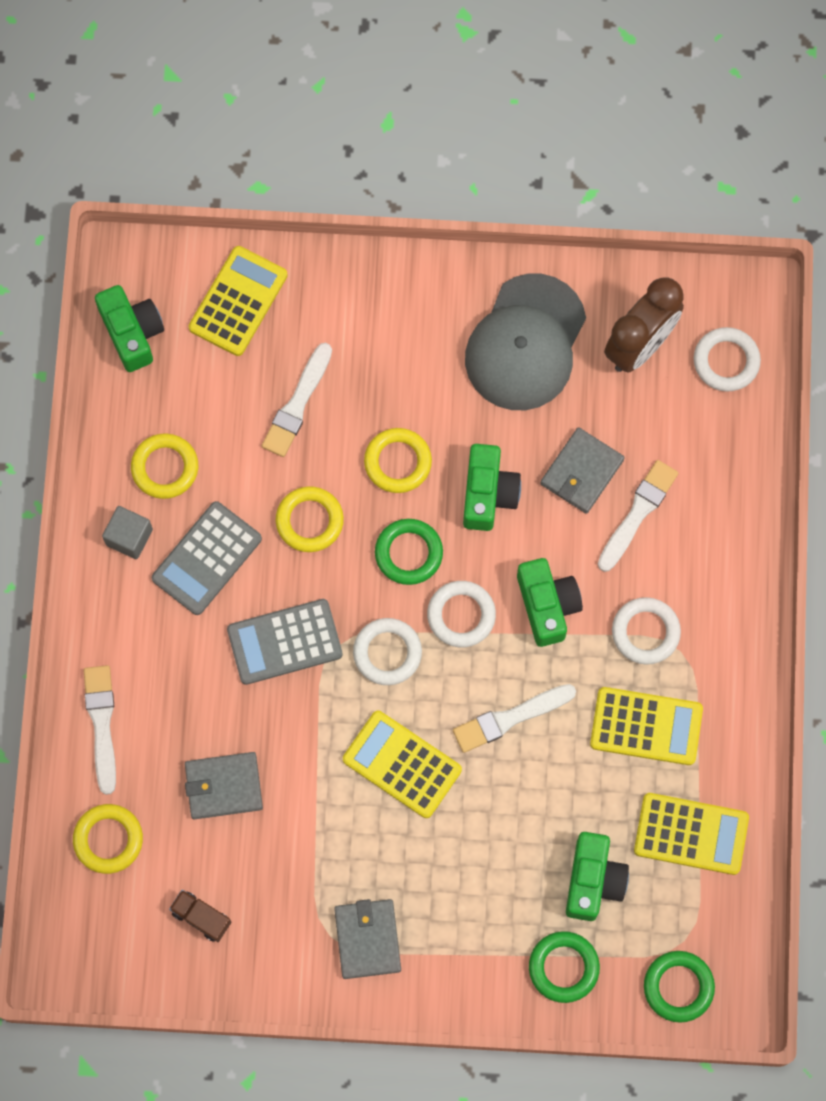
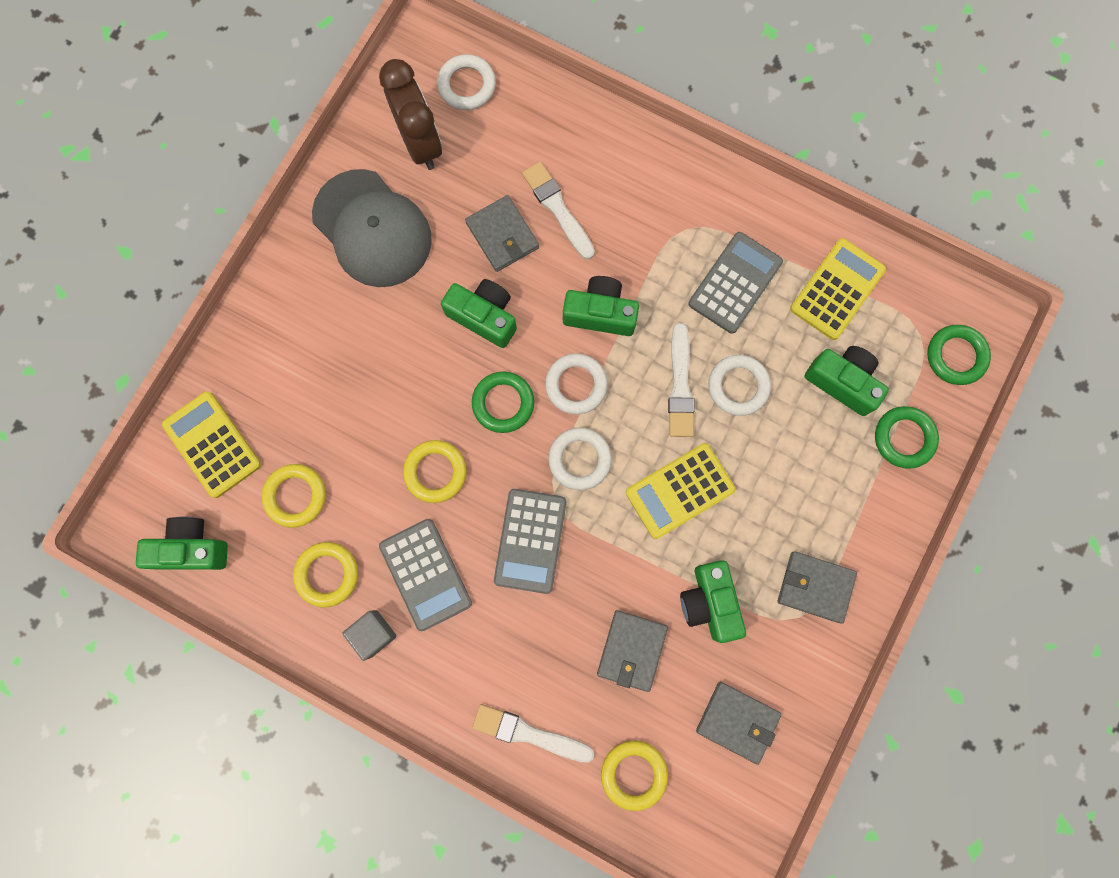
camera: 65 degrees left, 5 degrees up
(201, 917) = (737, 721): brown truck -> grey wallet
(297, 404) = (329, 436): white brush -> none
(304, 841) = (709, 602): none -> green camera
(397, 462) = (421, 376): yellow ring -> yellow ring (295, 496)
(645, 632) = (658, 248): white ring -> white ring (738, 386)
(646, 726) = (735, 283): yellow calculator -> grey calculator

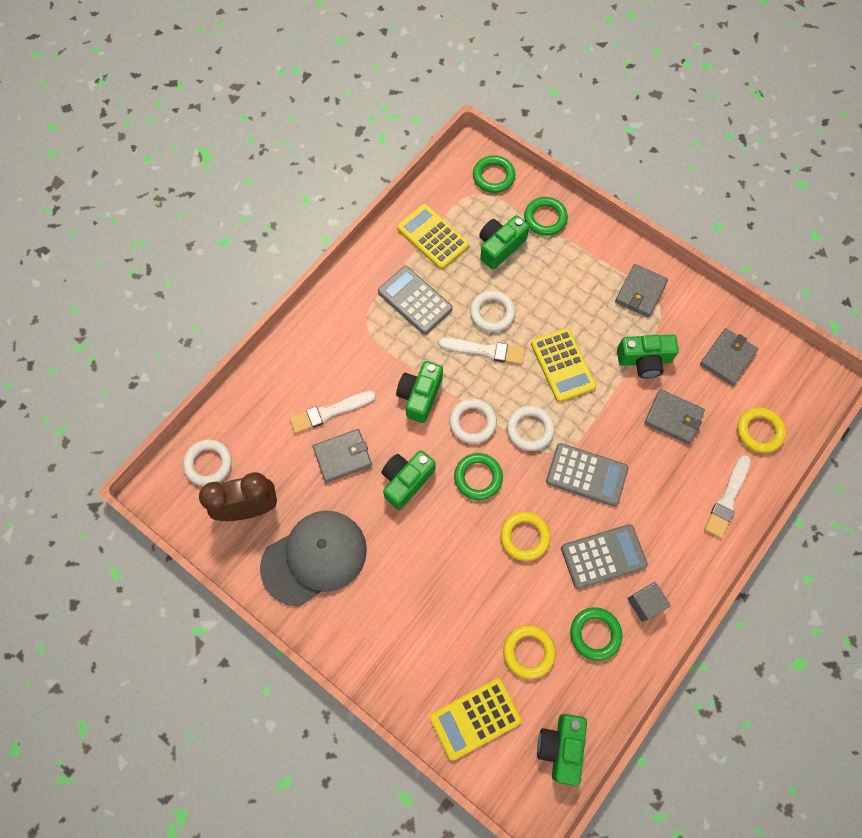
camera: 80 degrees left, 10 degrees down
(327, 574) = (595, 634): yellow ring -> green ring

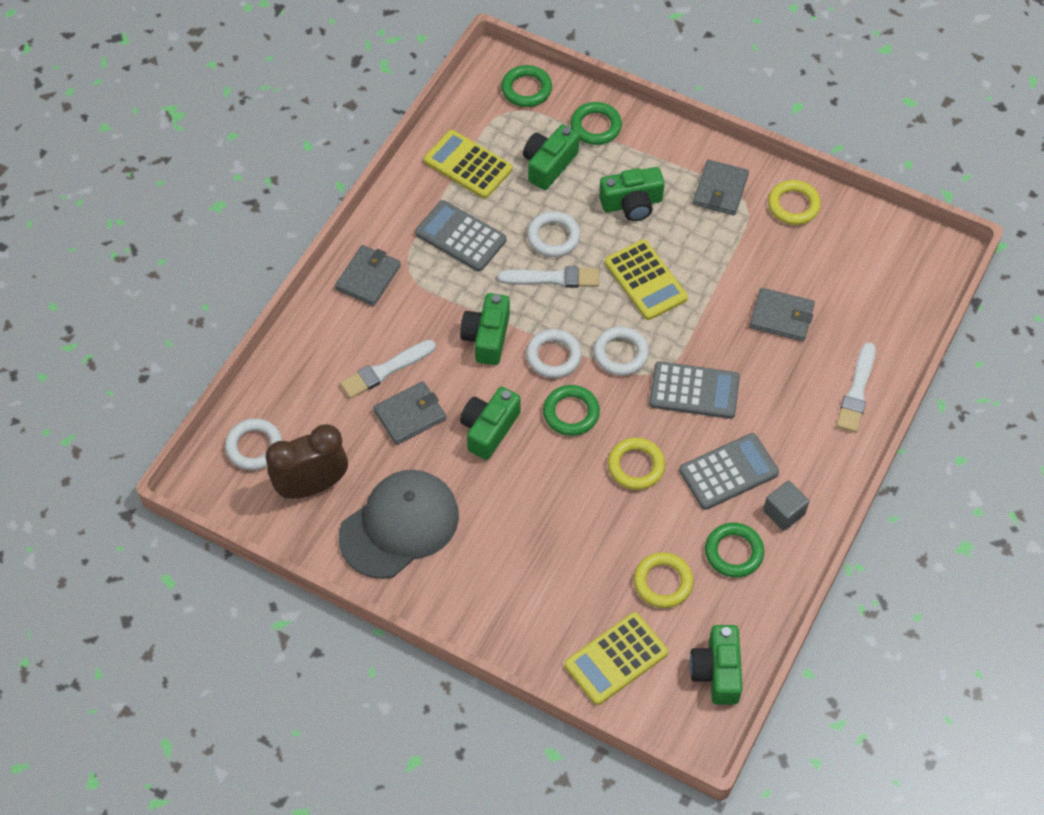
camera: 10 degrees left, 10 degrees down
(644, 360) = (738, 261): green camera -> green camera (632, 204)
(727, 358) = (831, 245): grey wallet -> grey wallet (368, 277)
(759, 431) = (880, 316): yellow ring -> yellow ring (793, 205)

